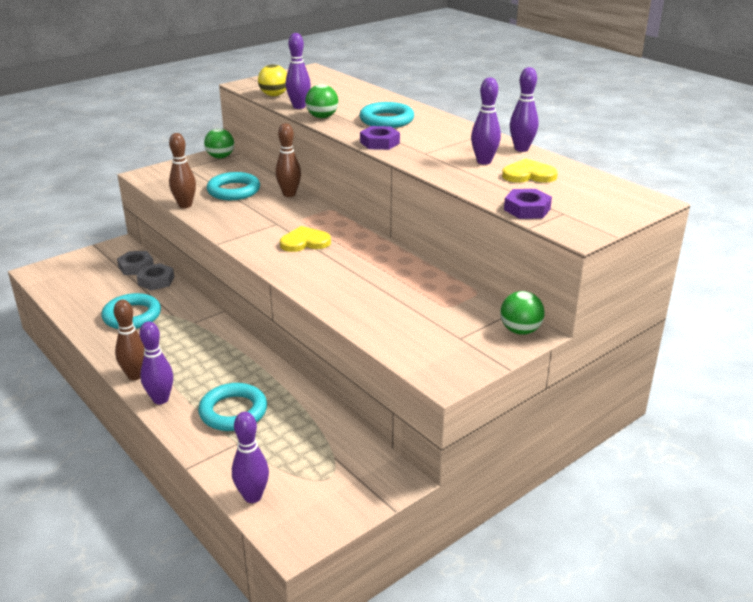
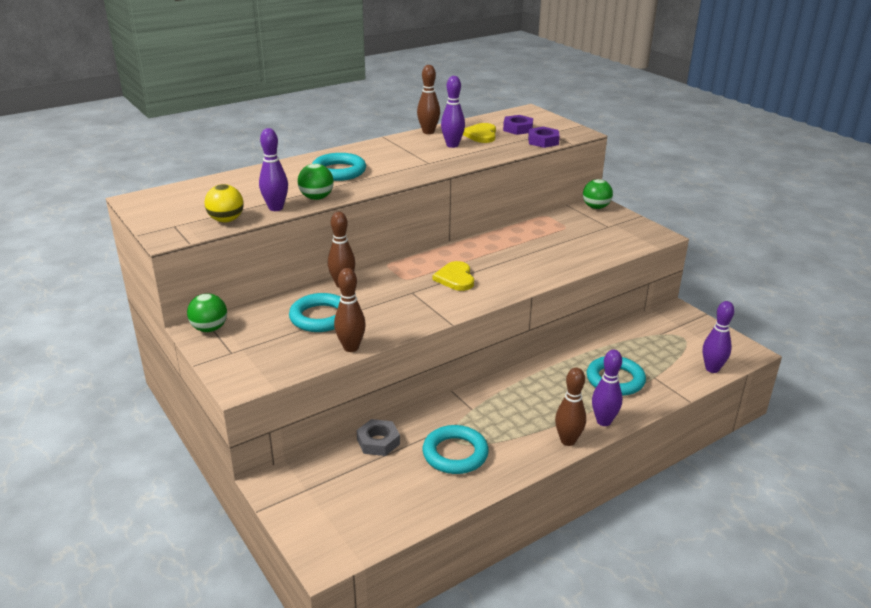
camera: 85 degrees left, 0 degrees up
(136, 267) = (338, 461): grey nut -> none
(379, 143) = (399, 177): purple nut -> purple nut (518, 129)
(521, 149) = (428, 132): purple bowling pin -> brown bowling pin

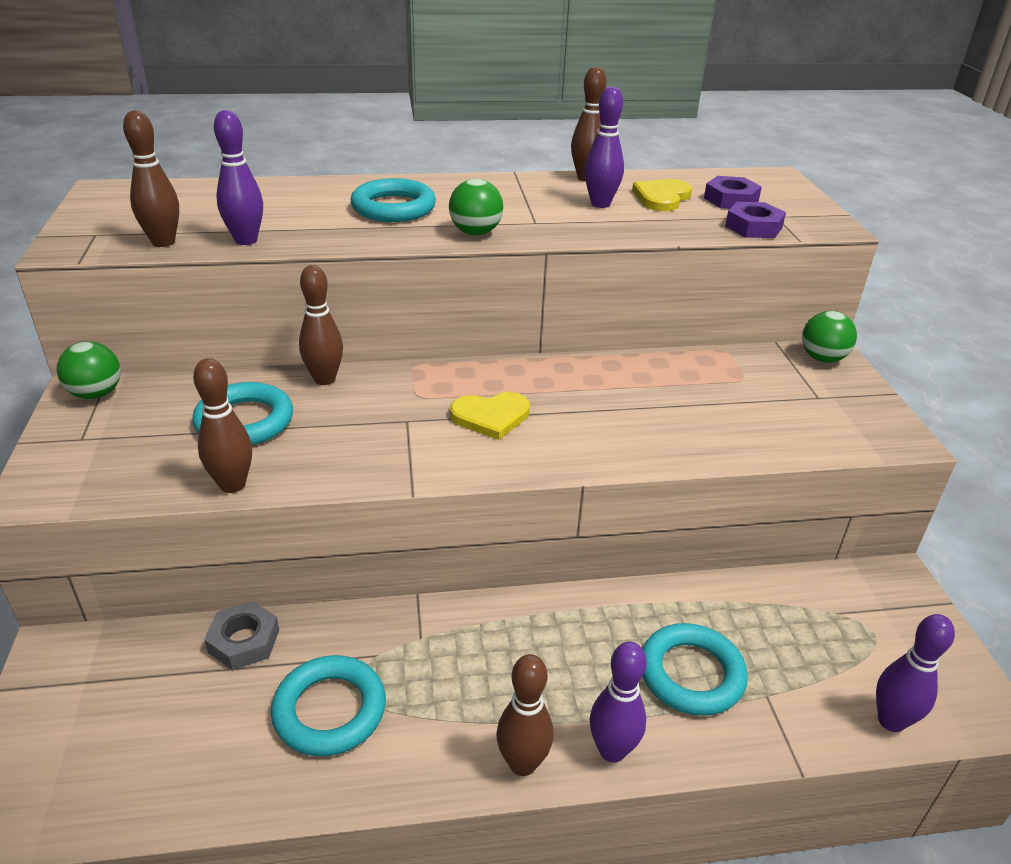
camera: 25 degrees right, 5 degrees up
(226, 220) = (163, 242): yellow ball -> brown bowling pin
(316, 198) = (316, 238): green ball -> green ball (475, 233)
(455, 278) = (491, 416): yellow heart -> yellow heart turned 120 degrees counterclockwise

